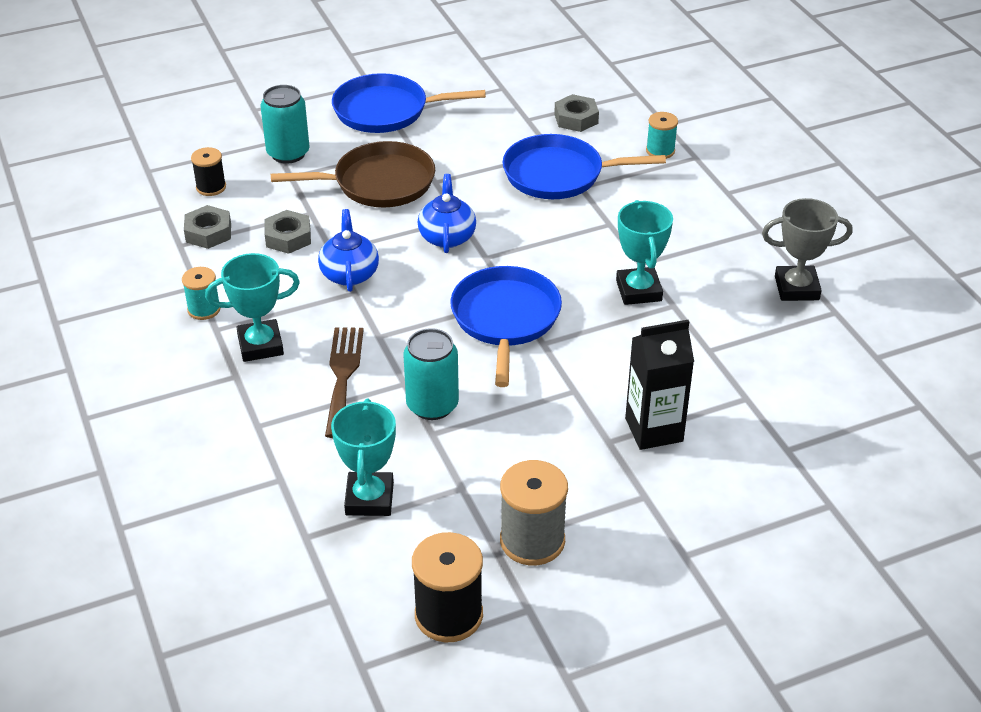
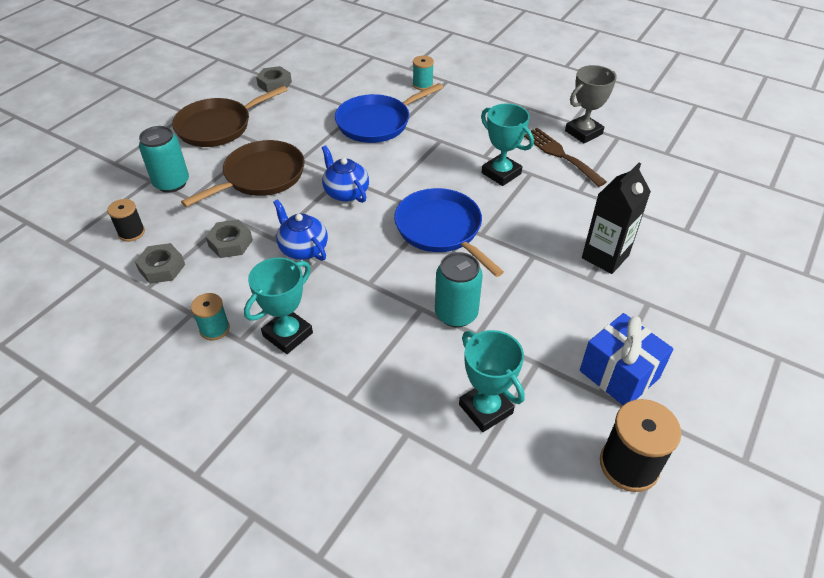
camera: 35 degrees left, 5 degrees up
(343, 376) = (372, 325): brown fork -> brown fork (560, 155)
(386, 111) = (218, 126): blue pan -> brown pan
(532, 540) = (619, 374): grey spool -> blue gift
(576, 118) = (352, 85): grey nut -> grey nut (274, 84)

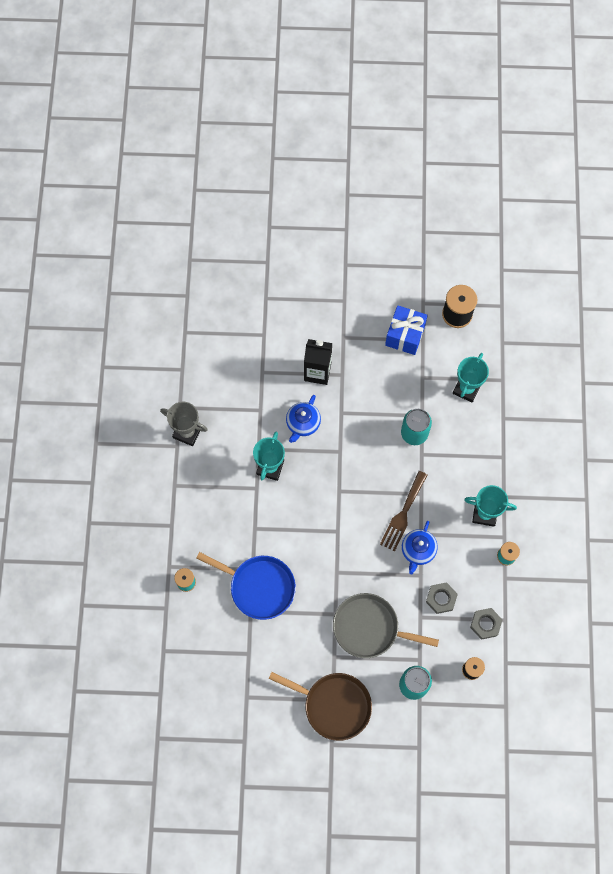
camera: 120 degrees left, 25 degrees up
(261, 176) = (369, 628): brown pan -> grey pan
(274, 84) = (252, 705): grey nut -> none
(346, 192) = (351, 558): blue teapot -> blue teapot (302, 423)
(441, 229) = (350, 477): blue pan -> none
(560, 155) = (225, 437): brown fork -> brown fork (403, 514)

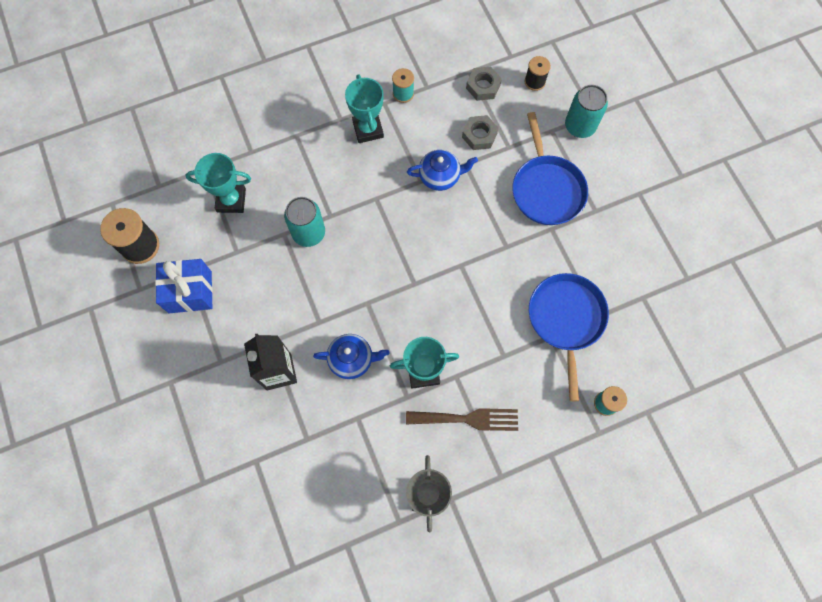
camera: 115 degrees left, 0 degrees up
(334, 705) = (643, 190): brown pan -> none
(369, 628) = (547, 189): grey pan -> blue pan
(403, 514) = (408, 207): brown fork -> brown fork (468, 419)

